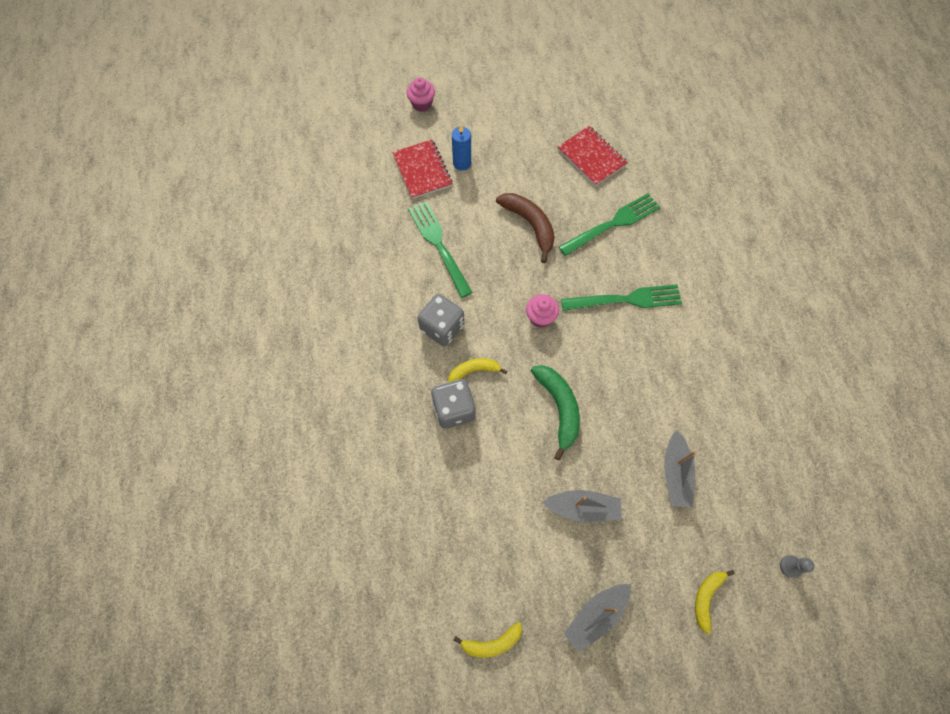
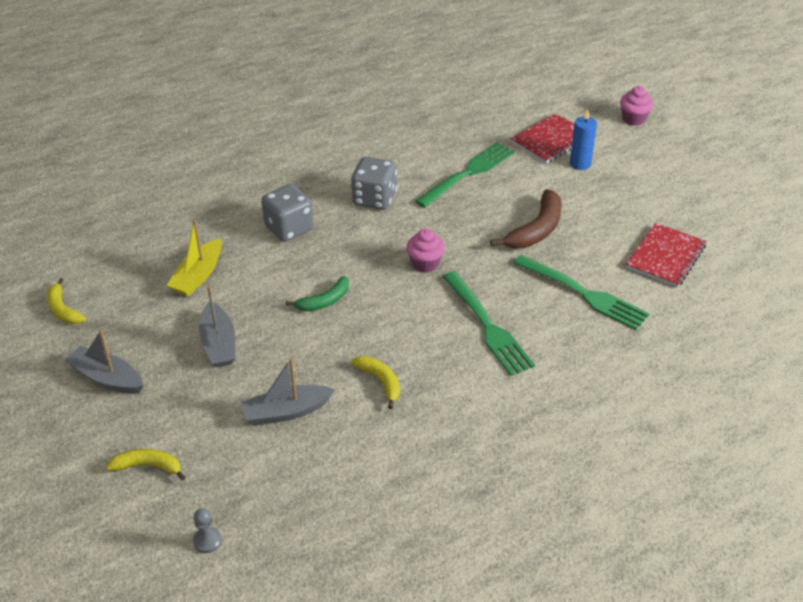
camera: 70 degrees right, 25 degrees down
(473, 371) = (337, 231): yellow banana -> yellow banana (380, 381)
(489, 505) = (198, 276): none -> yellow boat
(558, 408) = (324, 301): green banana -> green banana, size x0.62

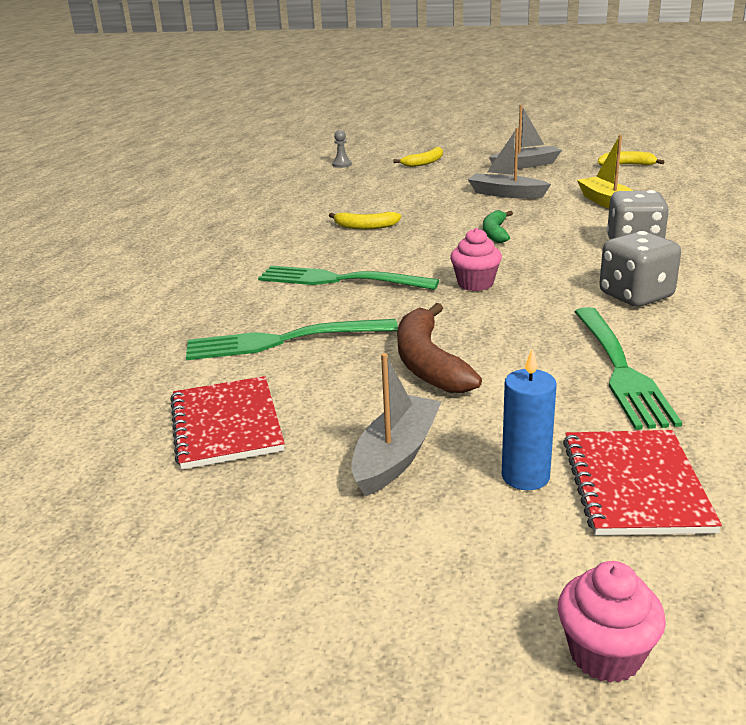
camera: 135 degrees right, 15 degrees down
(286, 412) = (397, 197): grey boat -> grey boat (396, 456)

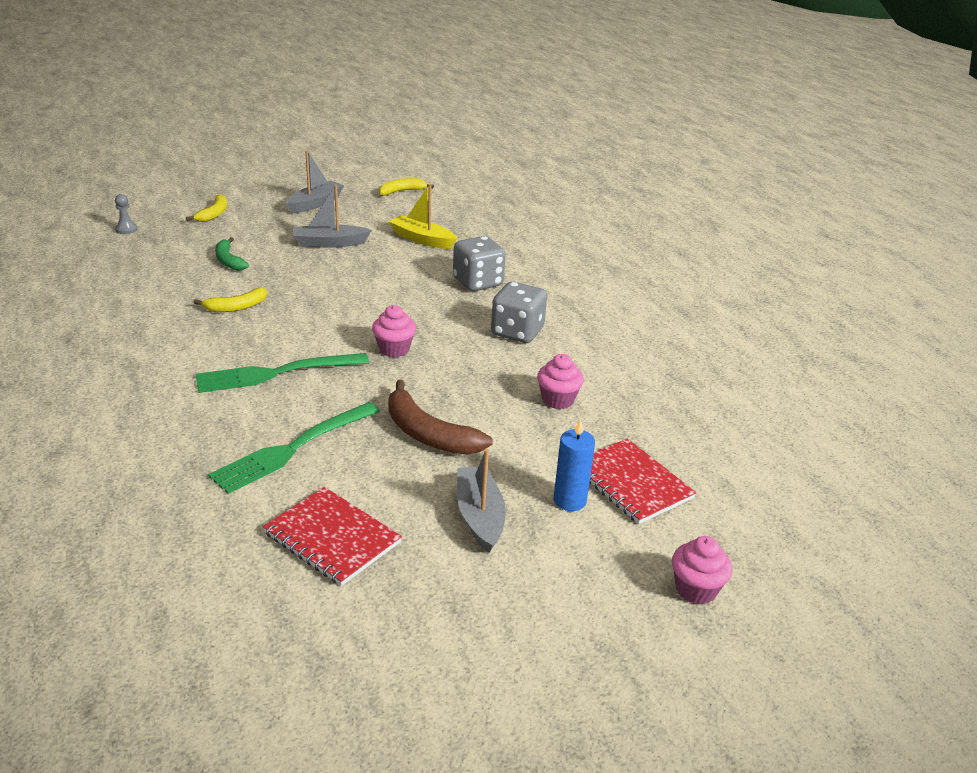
camera: 40 degrees left, 5 degrees up
(495, 233) = (361, 291): green banana -> green banana (229, 261)
(620, 369) = (558, 400): green fork -> pink cupcake

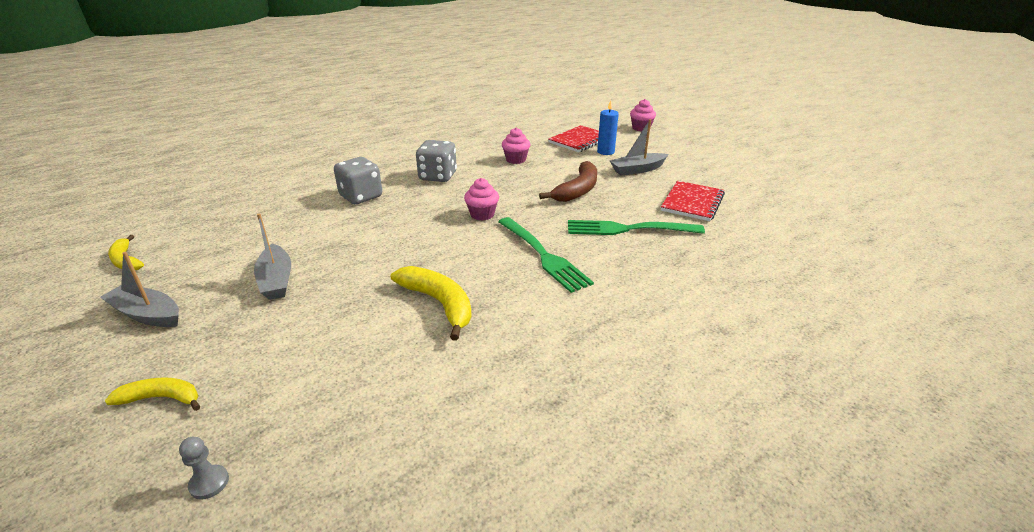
camera: 100 degrees left, 0 degrees up
(229, 261) = (326, 339): green banana -> none
(236, 307) = (439, 304): yellow banana -> yellow banana, size x1.61
(293, 449) = (628, 229): green fork -> green fork turned 150 degrees clockwise
(422, 239) = (269, 231): yellow boat -> none

